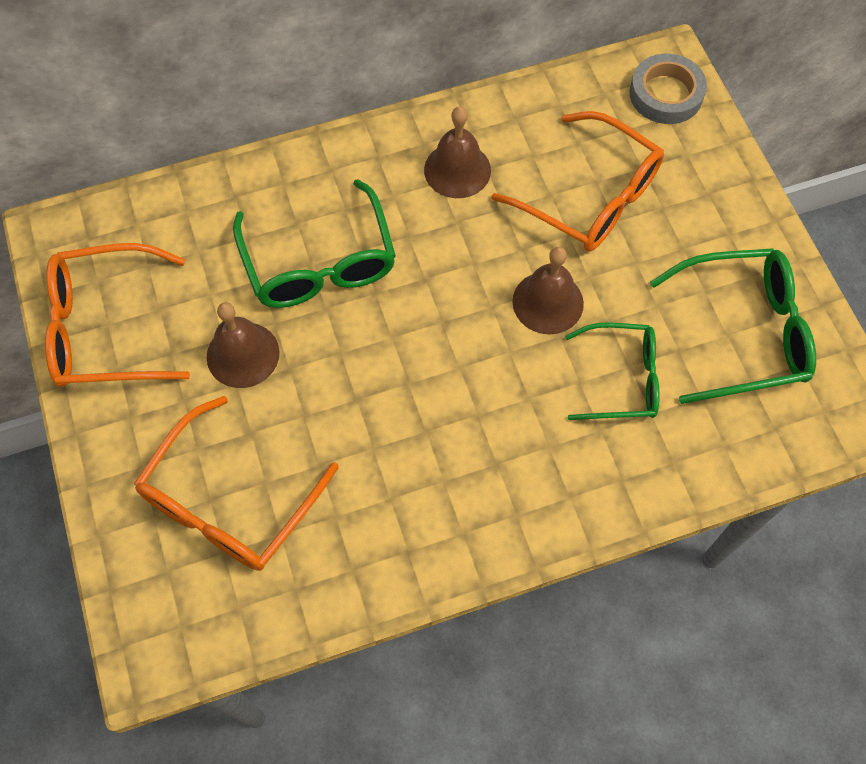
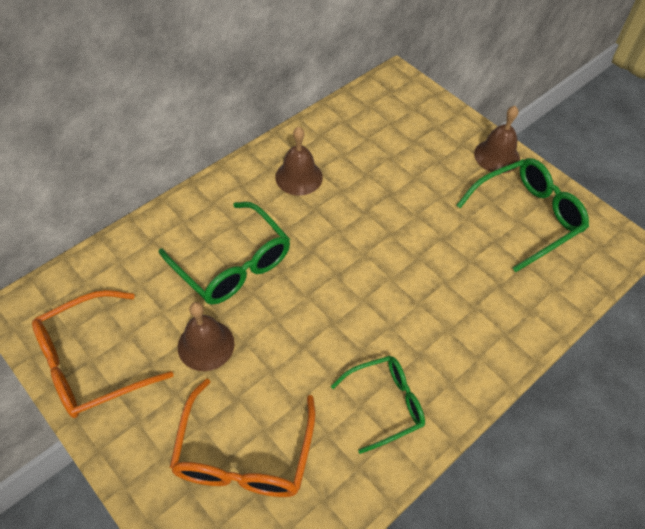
camera: 25 degrees left, 10 degrees down
(548, 302) = (399, 239): brown bell -> brown bell (497, 156)
(590, 197) = (392, 167): orange glasses -> none
(621, 379) = (470, 270): green glasses -> green glasses (385, 404)
(666, 94) = (405, 96): grey tape -> none

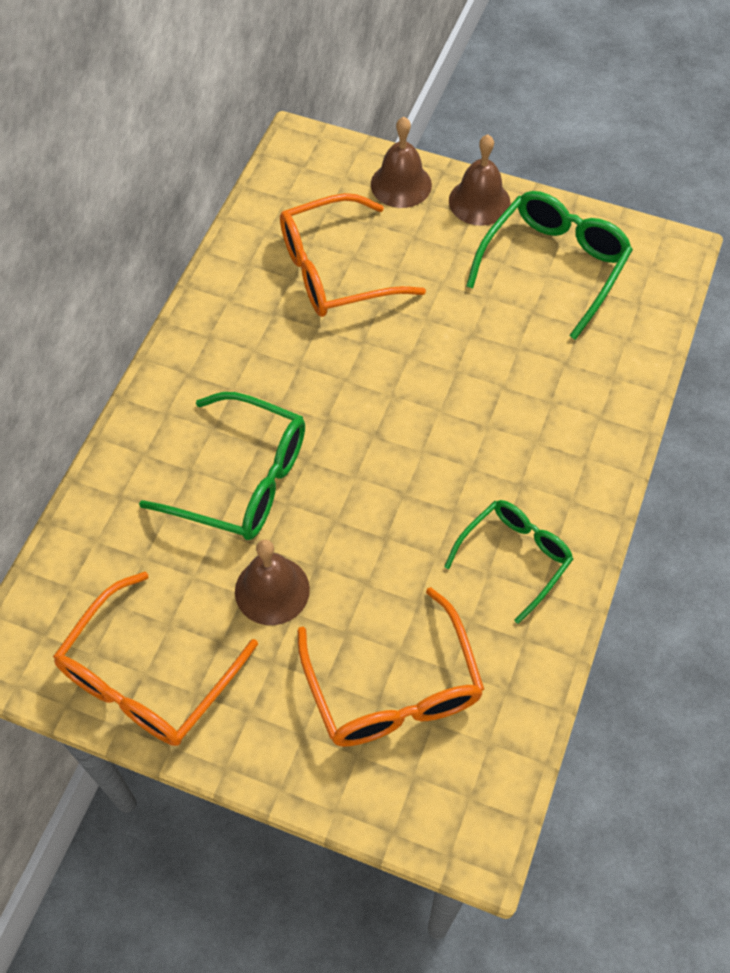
camera: 25 degrees left, 5 degrees up
(299, 177) = (255, 332): brown bell -> brown bell (401, 184)
(373, 161) = (335, 271): none -> orange glasses

